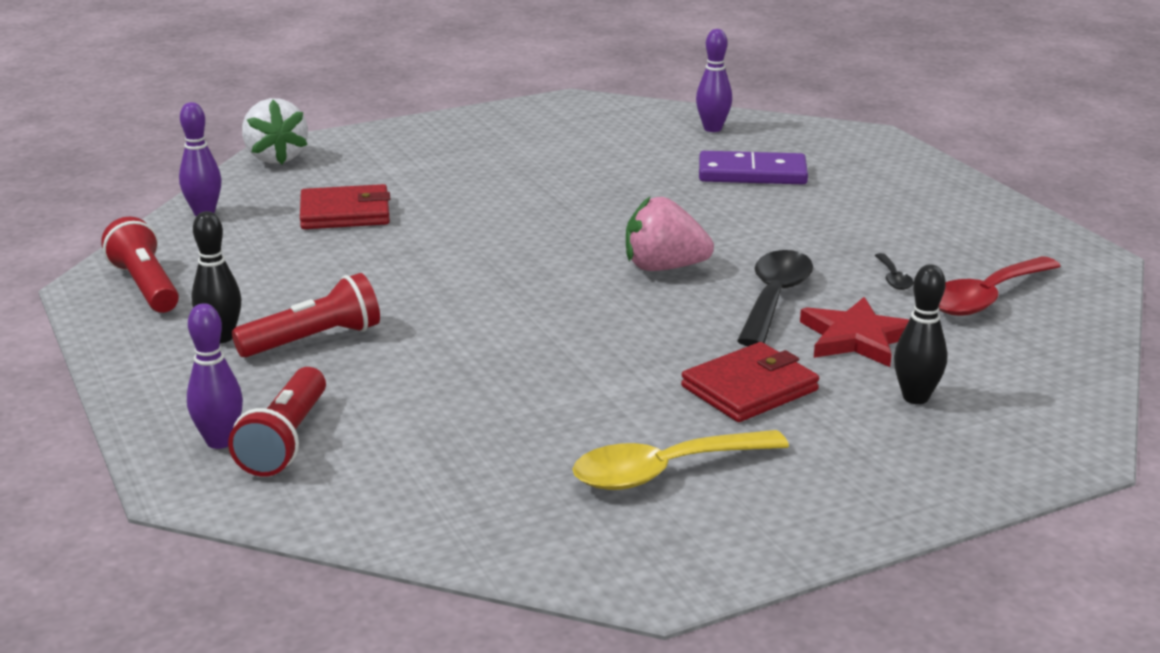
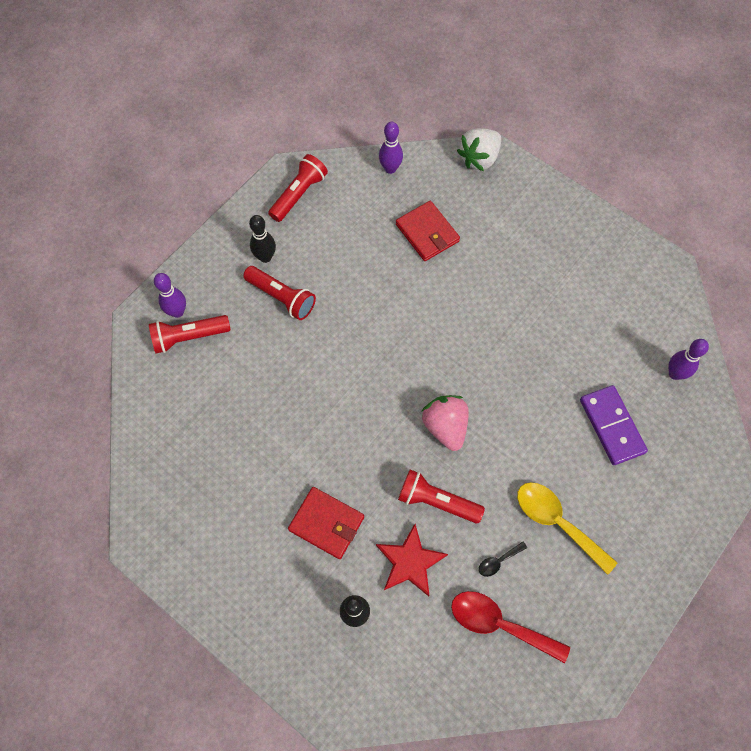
camera: 65 degrees right, 40 degrees up
(664, 471) = (230, 512): yellow spoon -> yellow spoon (557, 522)
(774, 298) = (437, 501): black spoon -> red flashlight

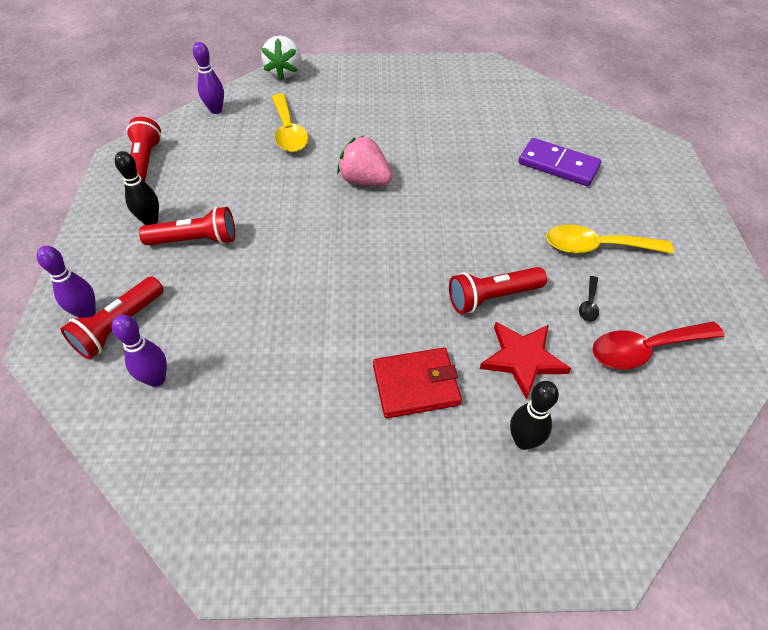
camera: 40 degrees left, 15 degrees down
(427, 233) = (288, 131): red wallet -> yellow spoon
(445, 426) = (440, 241): pink strawberry -> pink strawberry (364, 180)
(675, 373) = (560, 113): purple bowling pin -> purple bowling pin (156, 379)

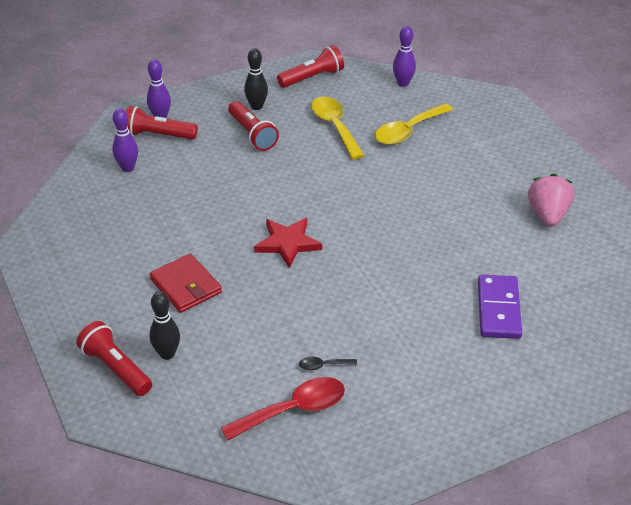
camera: 65 degrees right, 10 degrees down
(285, 73) = (488, 98): white strawberry -> none
(364, 180) = (379, 194): pink strawberry -> pink strawberry (547, 215)
(492, 297) = (294, 305): red flashlight -> red flashlight (116, 368)
(522, 359) = (241, 337): red star -> red star (288, 243)
(596, 247) = (399, 358): yellow spoon -> yellow spoon (335, 127)
(645, 349) = (293, 410): red spoon -> red spoon turned 105 degrees clockwise

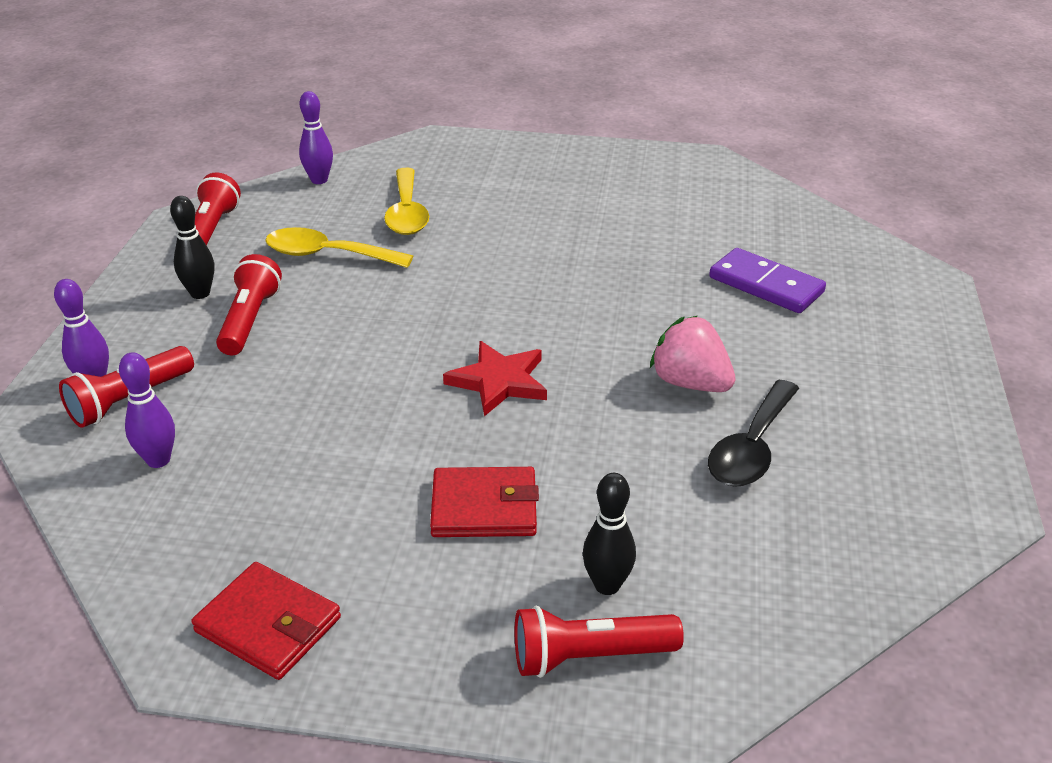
camera: 55 degrees left, 5 degrees down
(58, 258) = (268, 624): none -> red wallet
(252, 134) = (250, 320): red flashlight -> red flashlight turned 90 degrees counterclockwise
(293, 410) = (812, 507): red spoon -> none
(323, 365) = (751, 447): black spoon -> black spoon, size x2.15
(547, 215) = (650, 195): pink strawberry -> pink strawberry (690, 383)

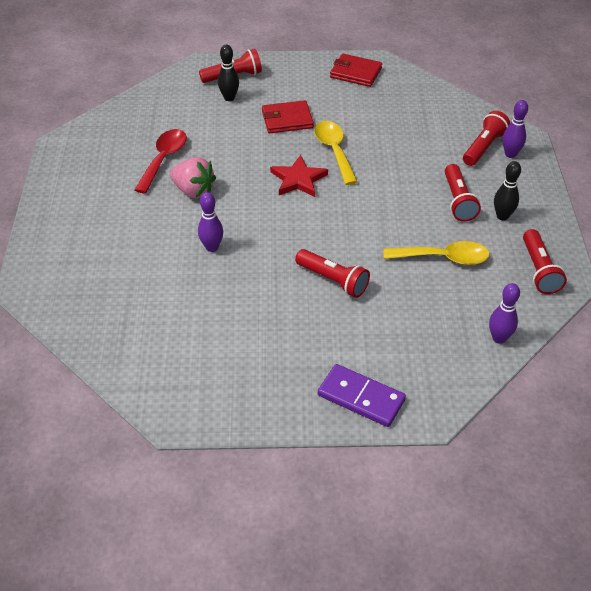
camera: 170 degrees right, 10 degrees up
(158, 460) = (445, 122): purple bowling pin -> purple bowling pin (212, 247)
(407, 212) = (409, 308): yellow spoon -> yellow spoon (334, 151)
(493, 247) = (333, 280): none -> red flashlight
(751, 447) = (164, 159): black spoon -> red spoon
(766, 285) = (141, 268): purple domino -> purple domino (361, 398)

